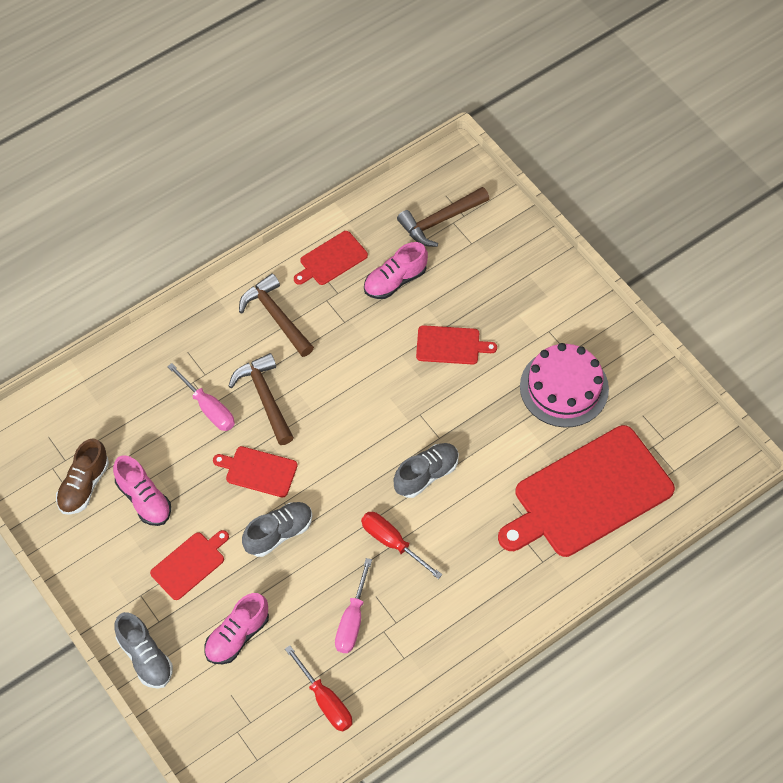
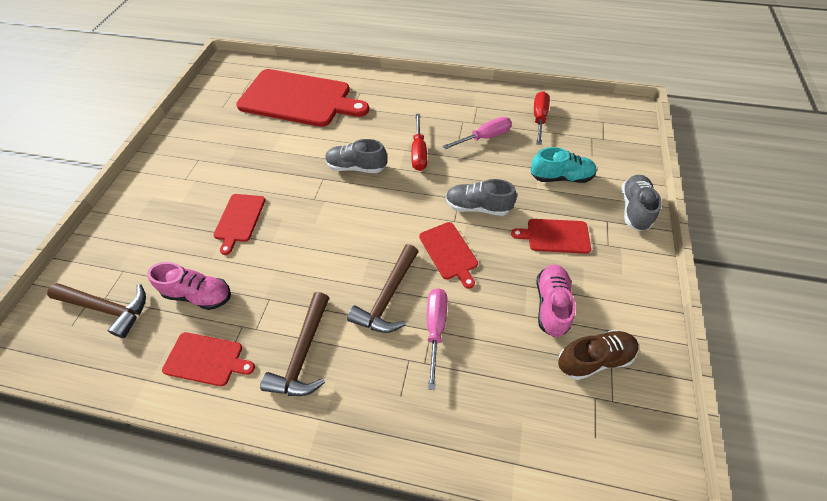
camera: 130 degrees left, 5 degrees down
(237, 636) = (561, 177): pink shoe -> turquoise shoe
(451, 345) = (239, 219): red cutting board -> red cutting board turned 135 degrees counterclockwise
(564, 388) = (229, 147): pink cake -> none

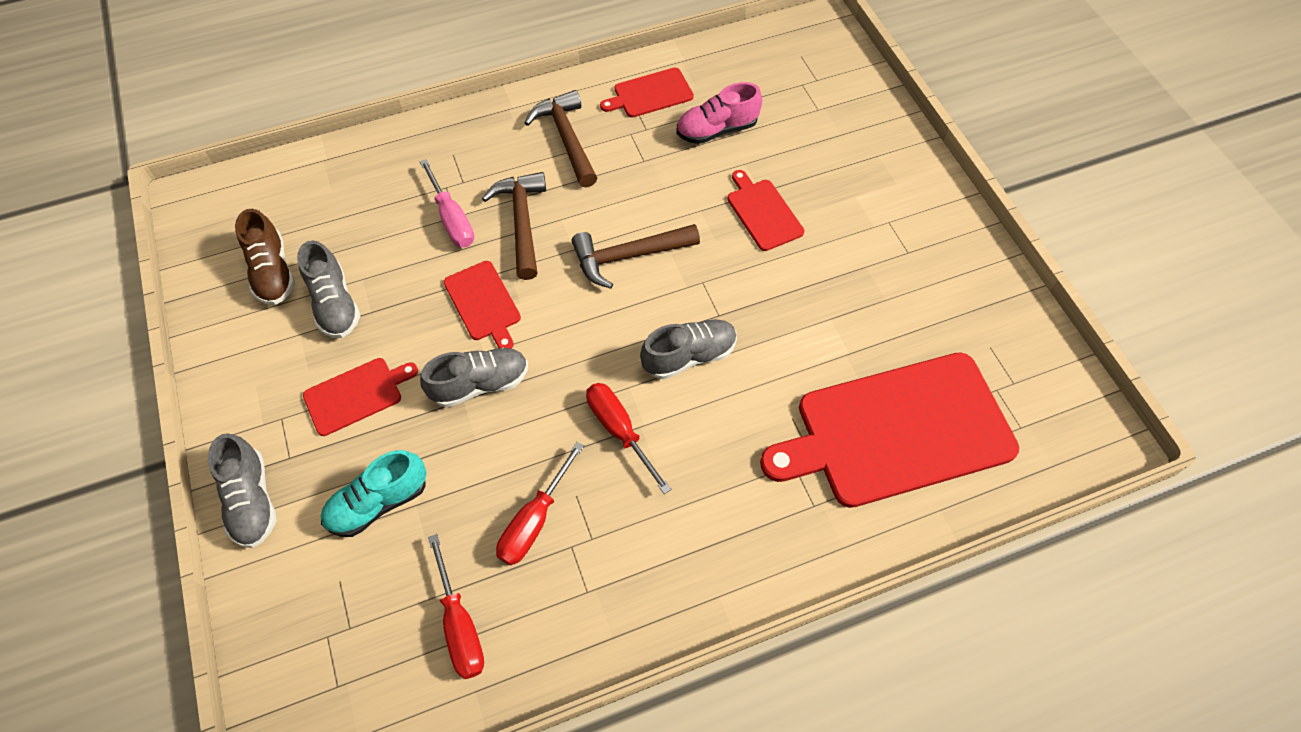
camera: 145 degrees right, 5 degrees up
(108, 308) = (787, 80): brown hammer -> brown hammer (628, 256)
(449, 252) = (483, 303): red cutting board -> red cutting board turned 150 degrees counterclockwise
(485, 137) = (534, 521): pink screwdriver -> red screwdriver
(551, 304) = (335, 304): pink shoe -> grey shoe
(594, 359) = (273, 272): brown shoe -> brown shoe turned 60 degrees counterclockwise

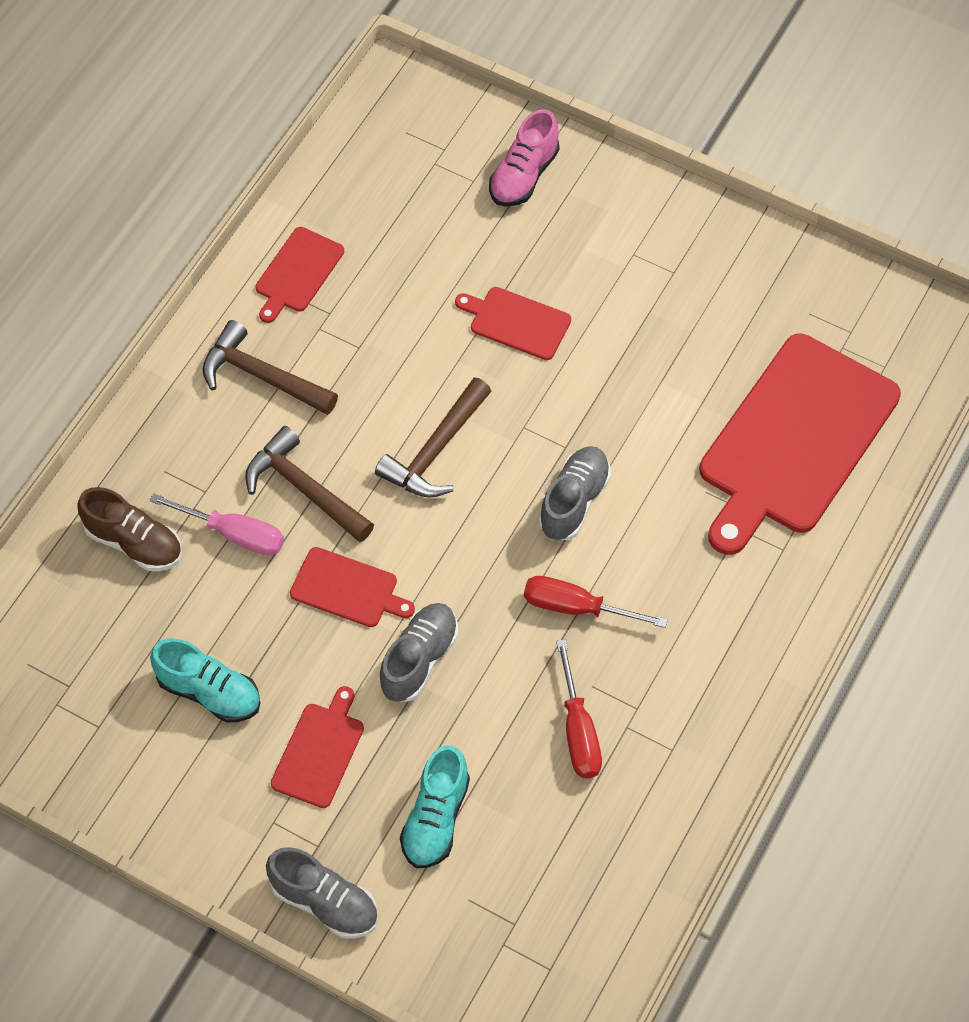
camera: 40 degrees left, 0 degrees up
(273, 272) = (114, 709): brown shoe -> brown shoe (134, 543)
(335, 304) = (209, 692): grey shoe -> turquoise shoe
(460, 626) = (600, 851): red screwdriver -> none
(716, 130) = (398, 268): pink shoe -> pink shoe (523, 176)

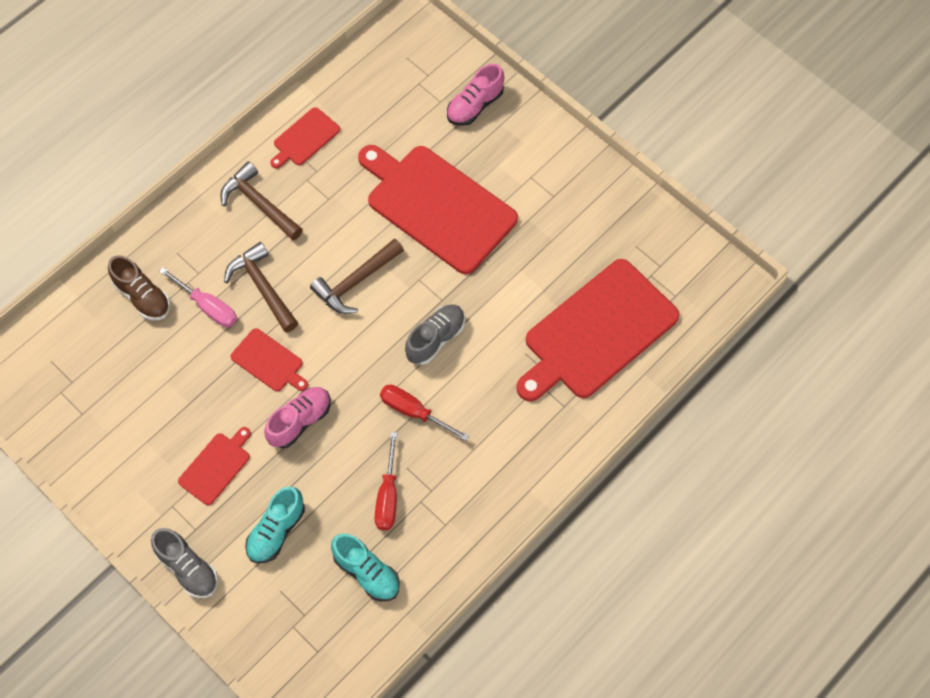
camera: 15 degrees right, 5 degrees up
(209, 692) = (159, 409): turquoise shoe -> turquoise shoe (367, 572)
(419, 659) = (300, 421): grey shoe -> pink shoe
(516, 322) = (437, 206): red cutting board -> red cutting board, size x2.18

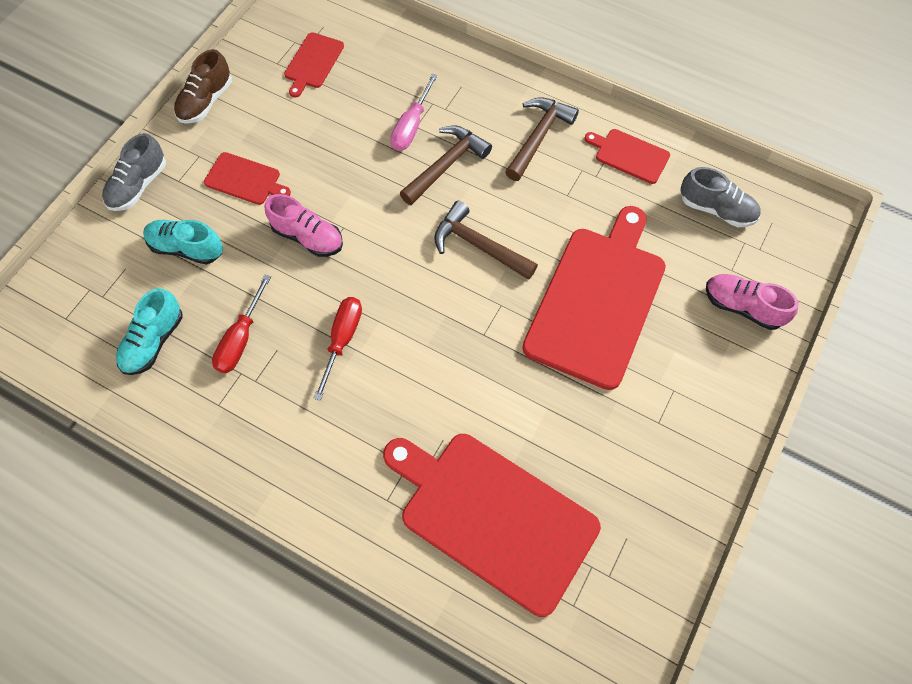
camera: 75 degrees right, 0 degrees up
(142, 296) = (406, 73): brown shoe -> brown shoe (206, 101)
(269, 362) = (366, 193): red cutting board -> red cutting board (313, 62)
(388, 496) = (240, 339): red screwdriver -> red screwdriver turned 60 degrees counterclockwise
(435, 339) = (434, 340): grey shoe -> grey shoe (716, 209)

